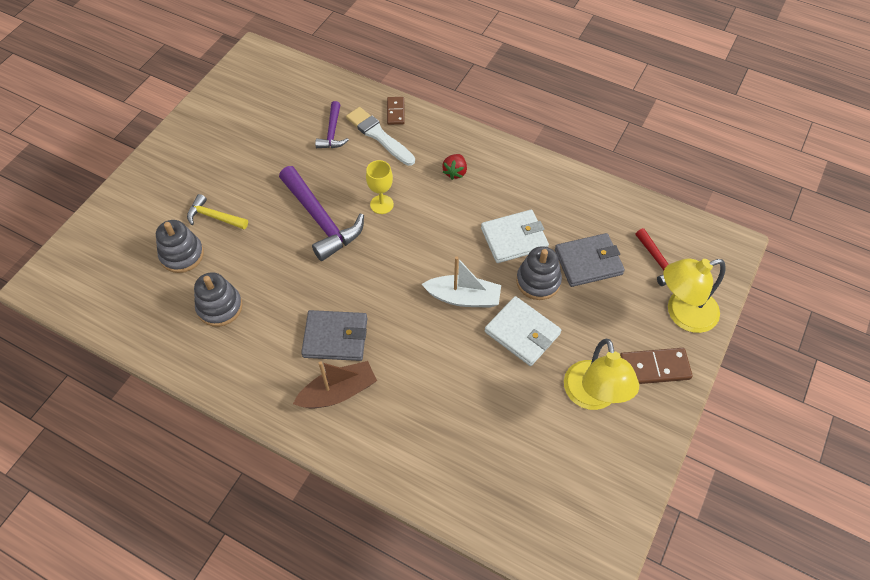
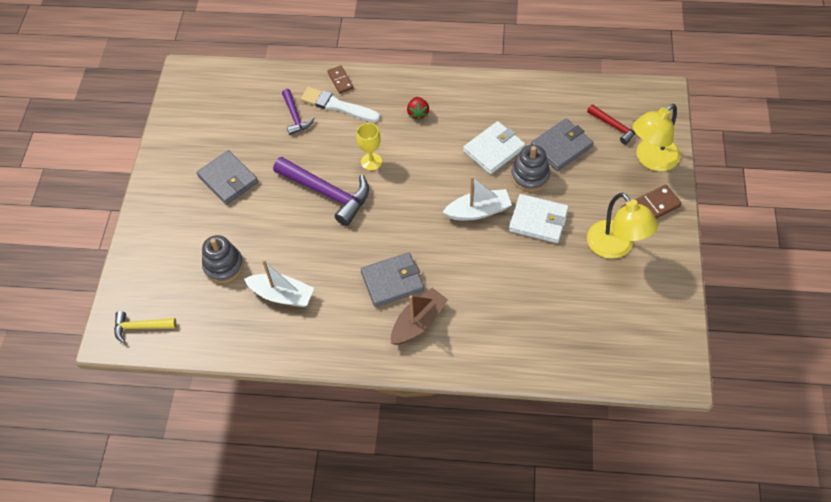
camera: 20 degrees left, 0 degrees up
(214, 217) = (233, 224): yellow hammer -> yellow hammer (140, 327)
(220, 307) = (282, 295): grey stacking toy -> white boat
(234, 170) = (228, 179): none -> grey wallet

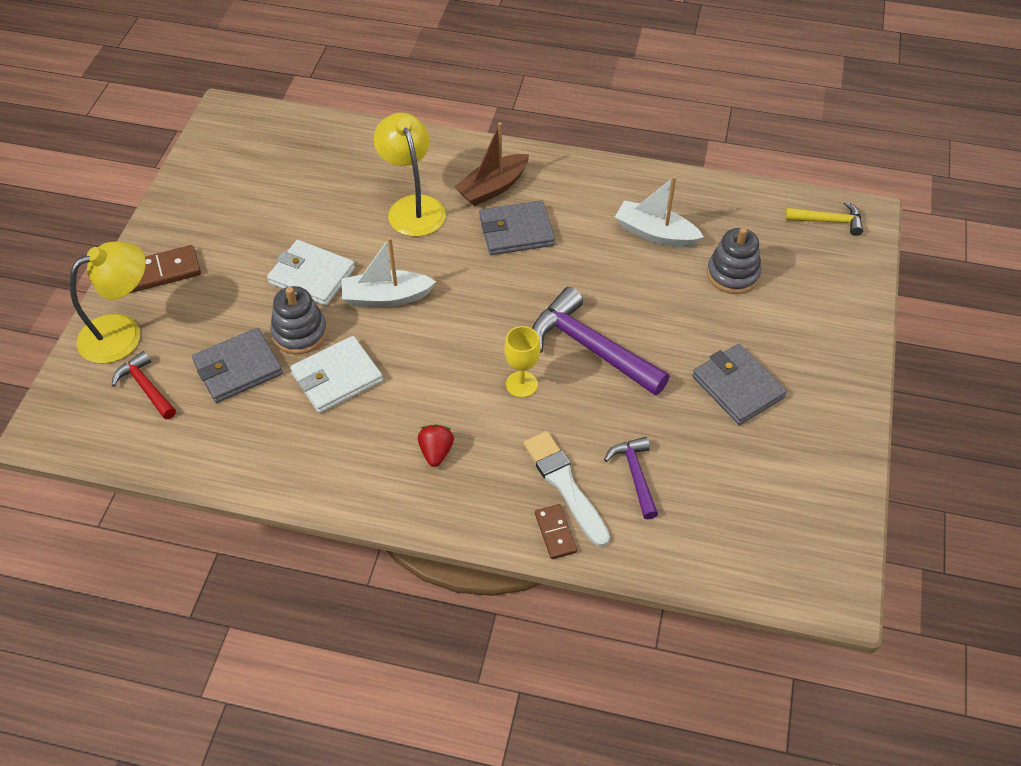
camera: 175 degrees left, 5 degrees down
(337, 105) = (565, 485): white brush -> white brush turned 150 degrees counterclockwise
(615, 247) = (229, 234): yellow lamp -> yellow lamp (413, 207)

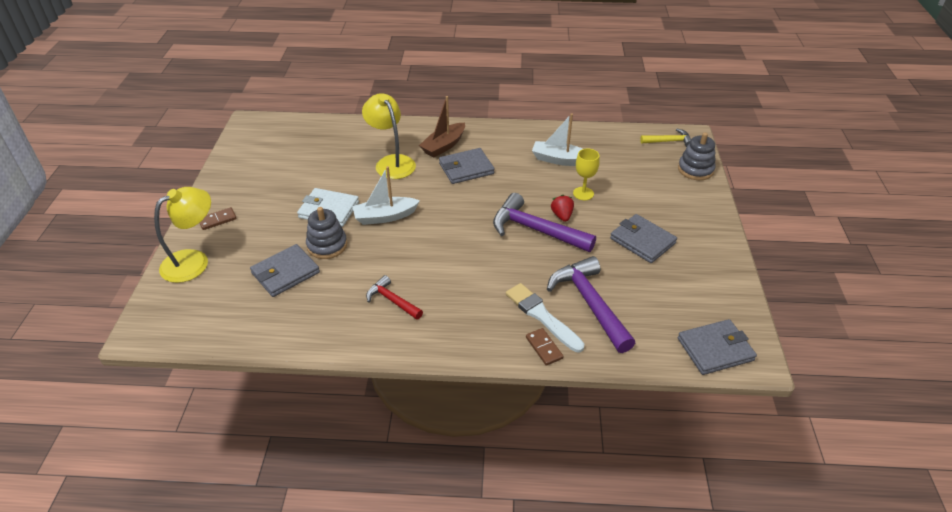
camera: 10 degrees left, 10 degrees down
(145, 387) = (217, 293): red hammer -> red hammer (392, 300)
(161, 272) = (217, 220): brown domino -> brown domino, size x0.63
(337, 377) = (360, 269): white wallet -> none
(436, 452) = (443, 307): red strawberry -> red strawberry (562, 216)
(521, 384) = (494, 257): yellow goblet -> yellow goblet (583, 193)
(635, 475) = (589, 303): purple hammer -> purple hammer, size x1.81
(732, 274) = (617, 177): grey stacking toy -> grey stacking toy (695, 170)
(788, 571) = (715, 349): none -> grey wallet

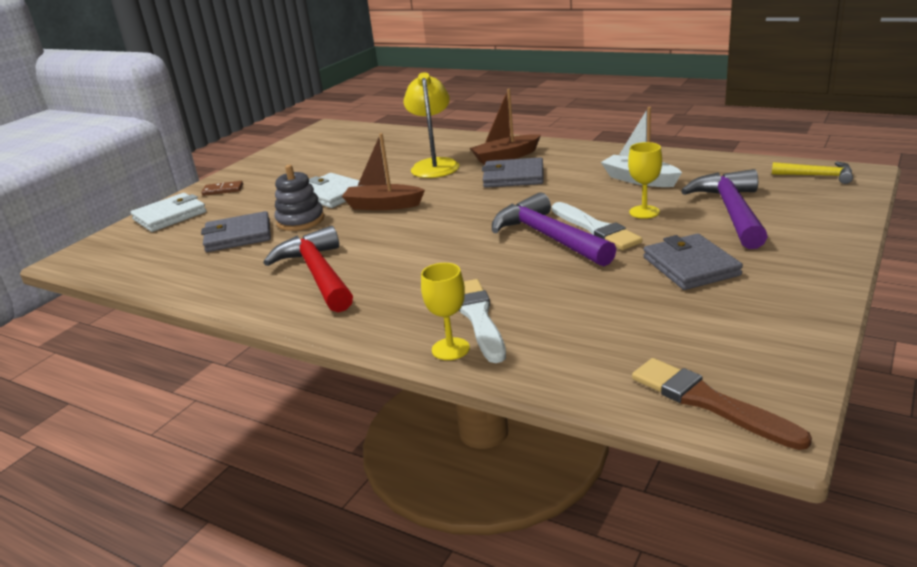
camera: 30 degrees right, 15 degrees down
(194, 261) = (170, 216): yellow lamp -> white wallet
(385, 216) = (383, 205): white boat -> brown boat
(392, 300) = (317, 274): red hammer -> red hammer, size x1.81
(544, 348) = (450, 349): brown domino -> yellow goblet
(562, 216) = (595, 229): red strawberry -> white brush
(589, 303) = (555, 316): purple hammer -> purple hammer (731, 211)
(695, 170) = (838, 206): grey stacking toy -> none
(715, 349) = (709, 402): grey wallet -> brown brush

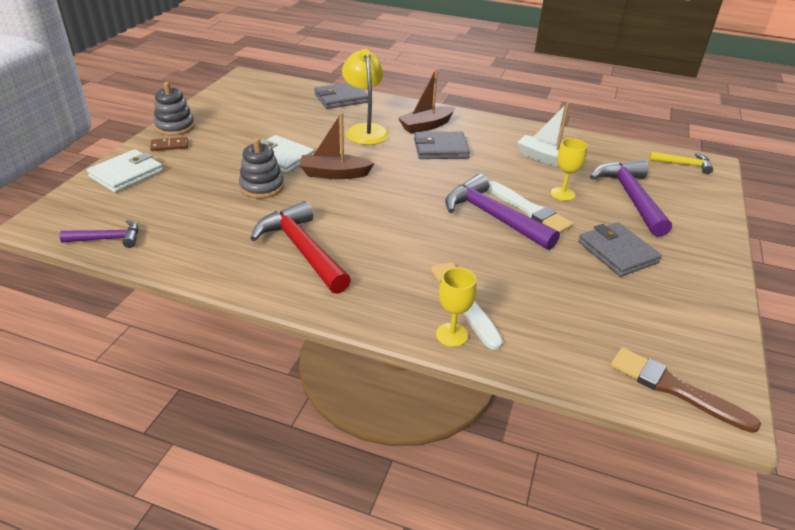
camera: 15 degrees left, 10 degrees up
(128, 270) = (108, 239): none -> purple hammer
(235, 174) = (175, 127): none -> grey stacking toy
(238, 236) = (207, 202): grey wallet -> grey wallet (341, 98)

